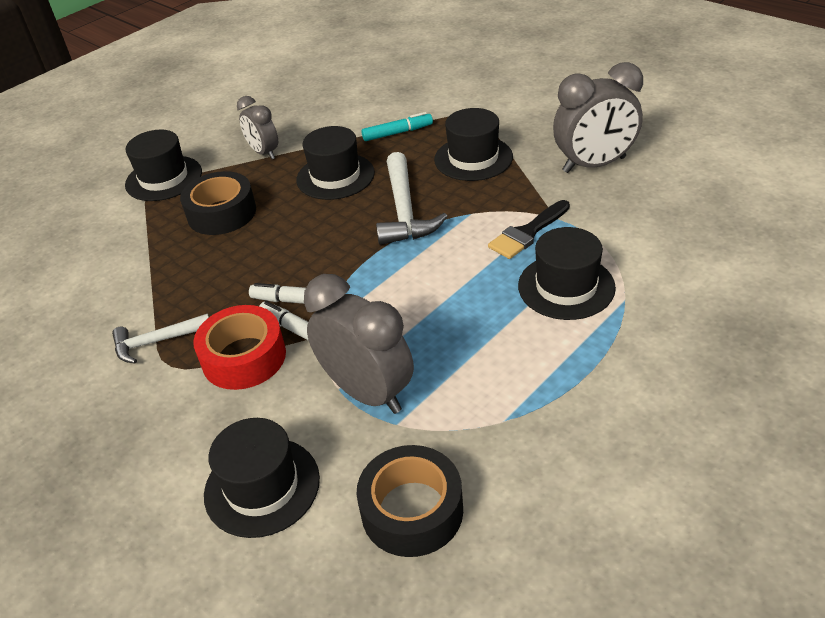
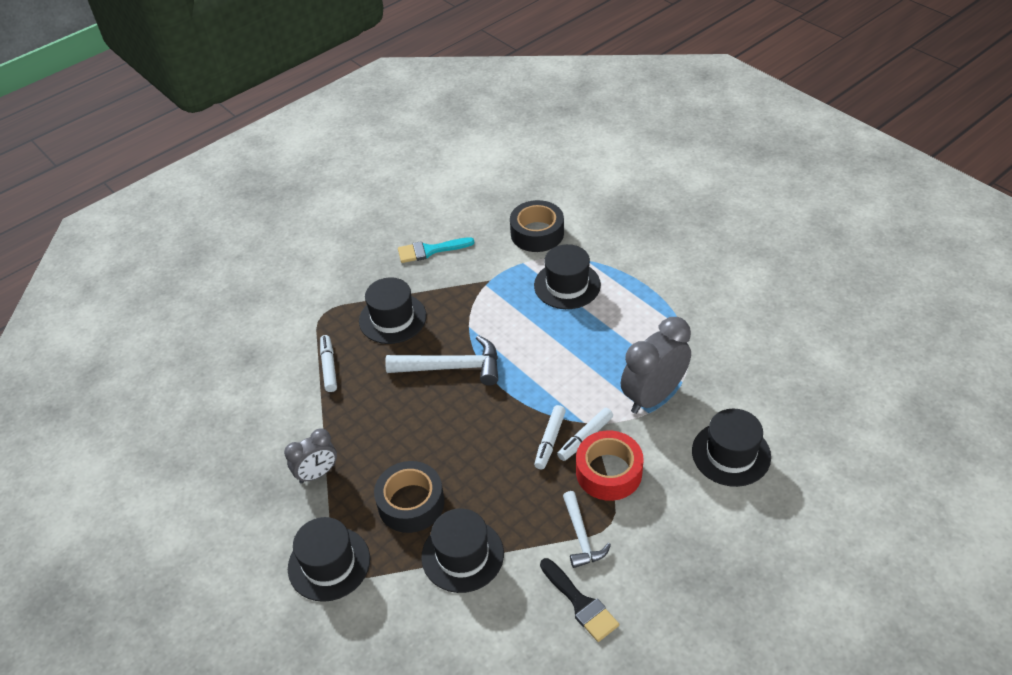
camera: 85 degrees left, 5 degrees up
(335, 176) = (383, 414): black hat -> black hat (462, 555)
(397, 133) = (329, 367): turquoise marker -> white marker
(412, 510) = (750, 377): black tape -> black tape (537, 233)
(527, 233) = (503, 297): black brush -> black brush (580, 603)
(594, 165) = (430, 250): grey clock -> turquoise brush

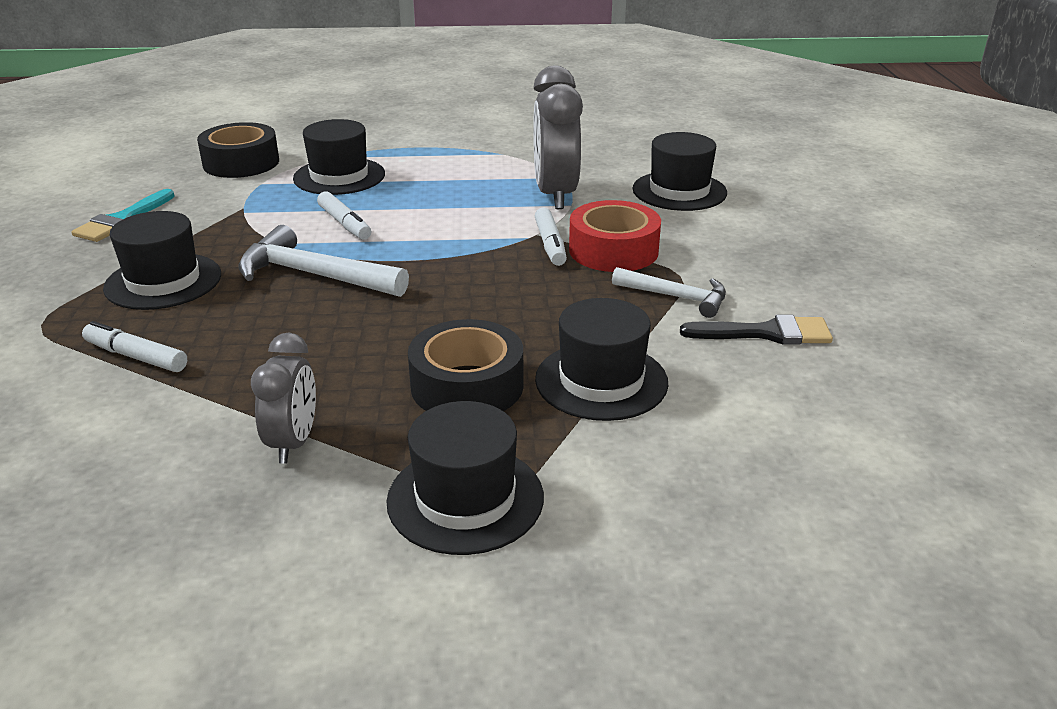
camera: 55 degrees left, 15 degrees down
(451, 367) = (314, 275): white hammer -> white hammer turned 105 degrees counterclockwise
(550, 441) = (522, 263): white marker -> white marker (345, 223)

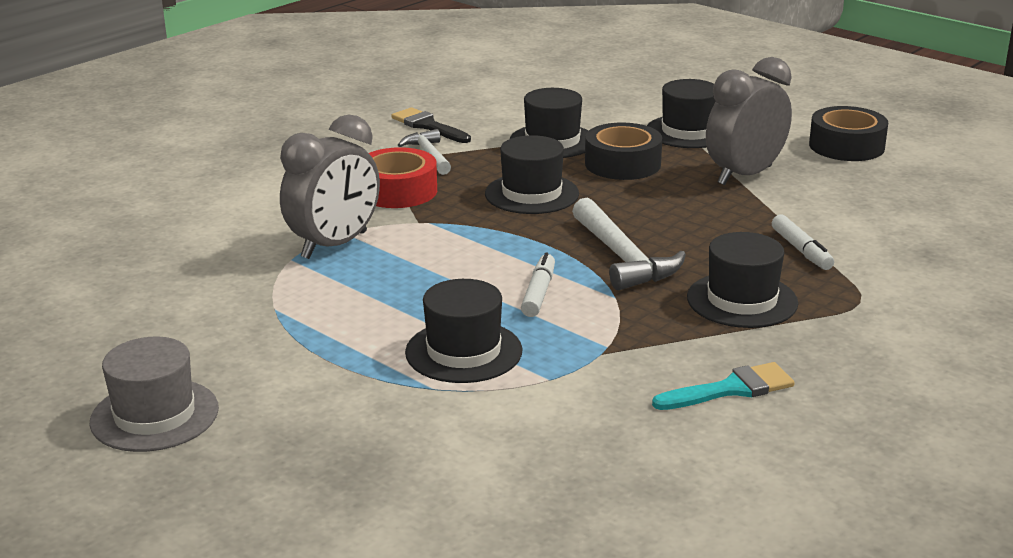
camera: 135 degrees left, 5 degrees down
(241, 163) = (531, 425): black tape -> black tape (846, 146)
(293, 443) = (744, 175): grey clock -> grey clock, size x1.67
(450, 105) = (154, 415): none -> grey hat
(550, 244) = (426, 211): white marker -> none
(679, 191) = (247, 208): black hat -> black hat (531, 194)

